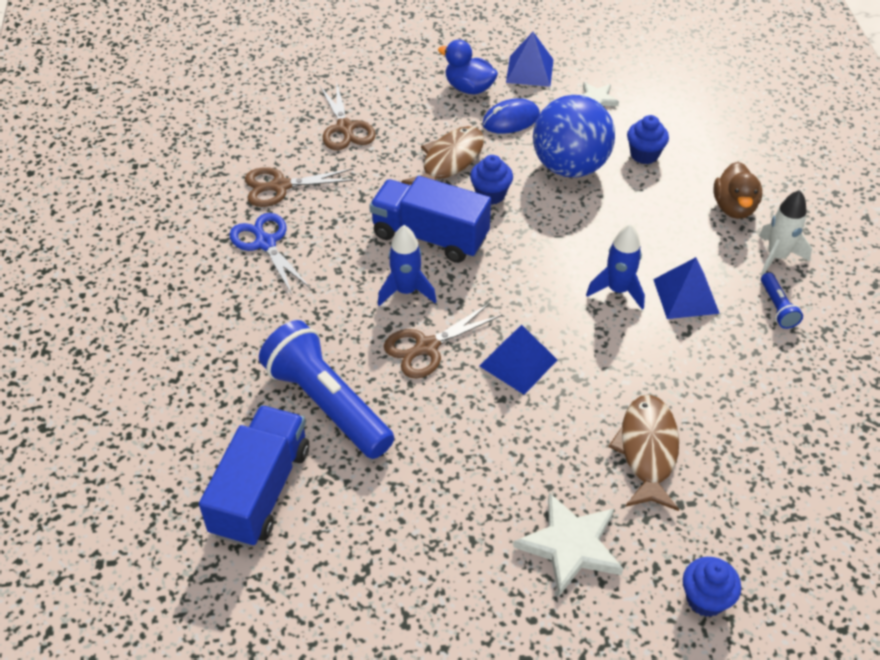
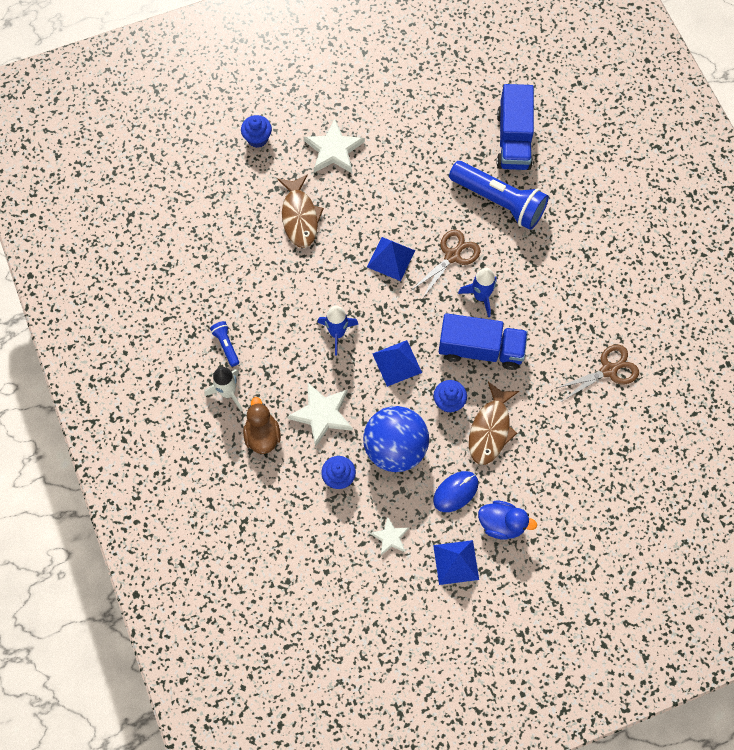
camera: 165 degrees right, 20 degrees up
(265, 243) = (594, 314): blue scissors -> none
(345, 128) = (586, 446): brown scissors -> none
(654, 212) = (322, 414): none -> white star
(685, 296) = (290, 340): blue pyramid -> blue pyramid (397, 363)

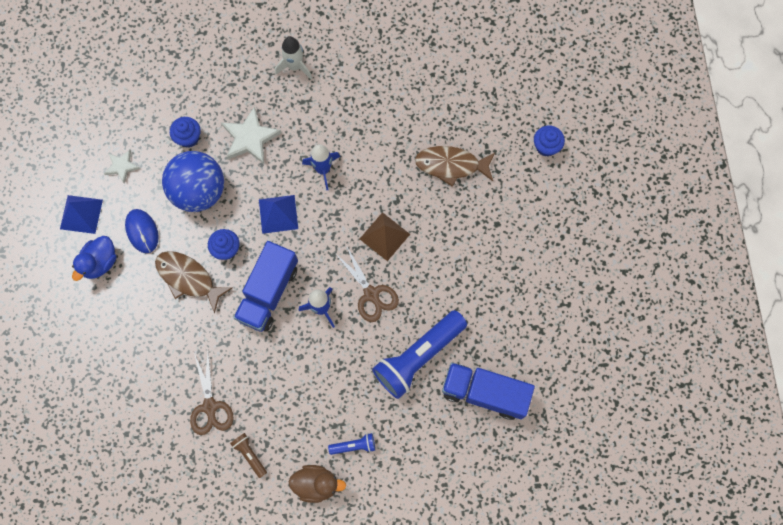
camera: 105 degrees right, 5 degrees up
(226, 345) = (339, 74): blue flashlight -> blue flashlight (354, 446)
(262, 435) = (247, 85): brown duck -> brown duck (316, 484)
(333, 150) = (516, 213): white star -> none
(391, 258) = (384, 236): blue pyramid -> brown pyramid
(640, 321) = (250, 455): none -> brown flashlight

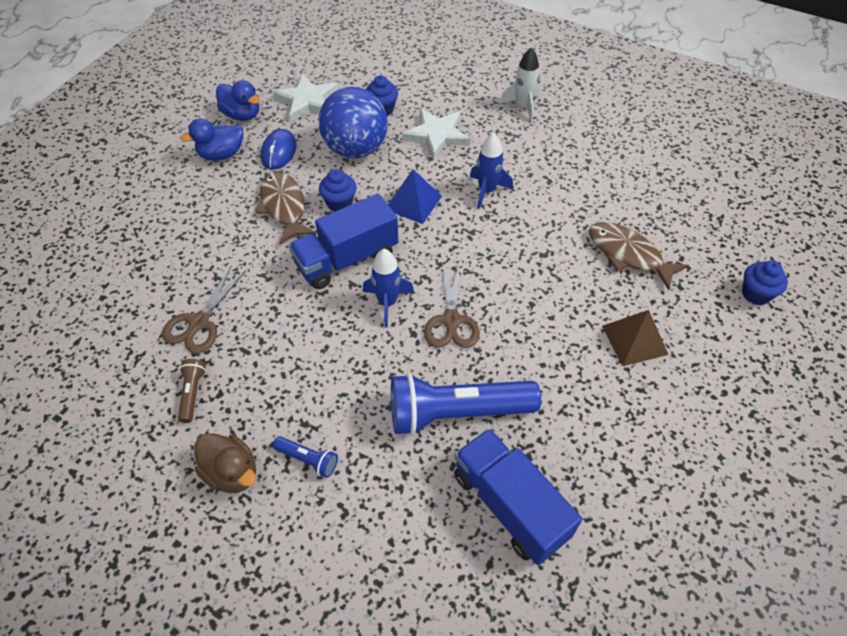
camera: 35 degrees right, 20 degrees down
(81, 214) = (242, 115): blue pyramid -> blue duck
(122, 166) = (307, 101): white star -> white star, size x1.73
(384, 236) = (507, 277): brown pyramid -> brown pyramid (634, 340)

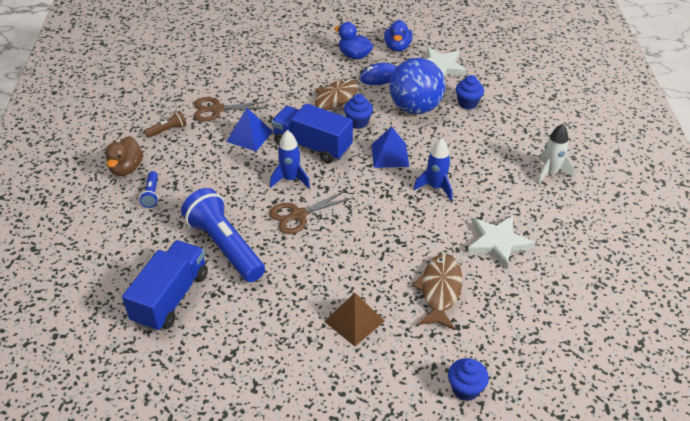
camera: 60 degrees right, 10 degrees down
(280, 310) = (249, 136): none -> blue pyramid
(437, 135) = (469, 140): white star -> white star (498, 242)

